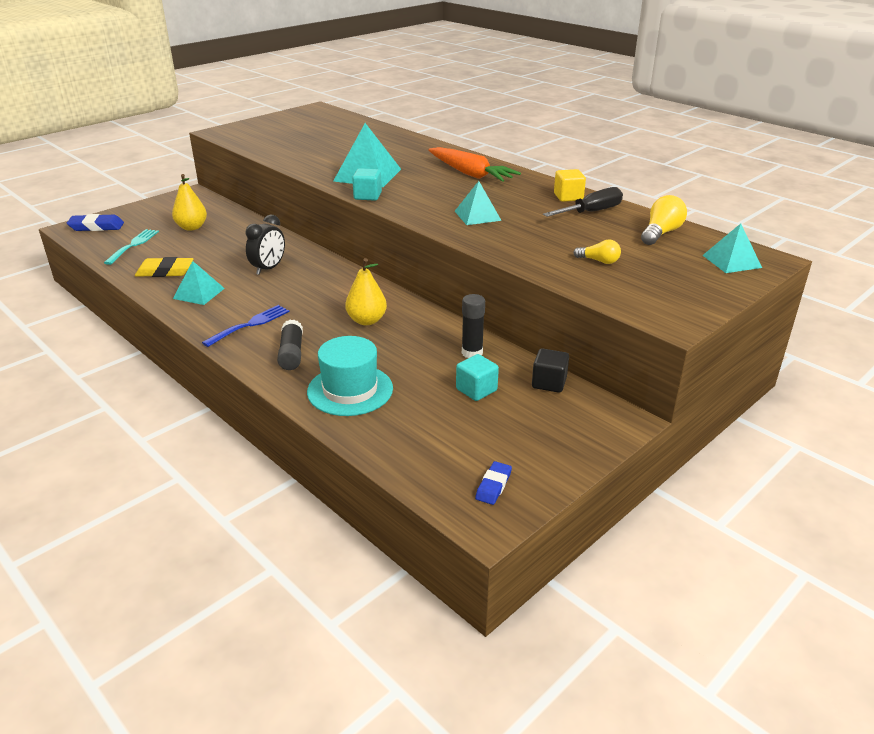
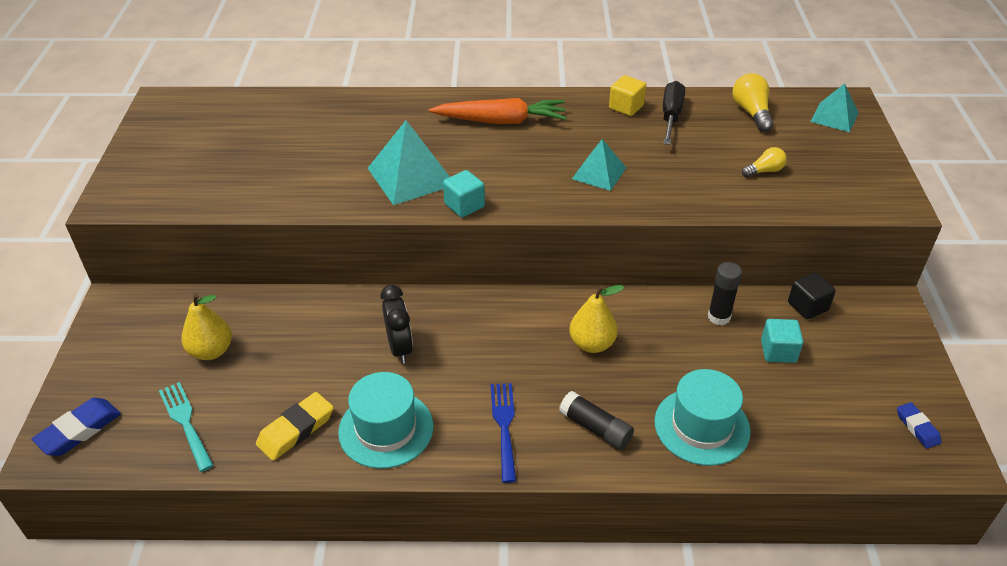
camera: 45 degrees left, 10 degrees up
(199, 293) = (386, 429): turquoise pyramid -> turquoise hat

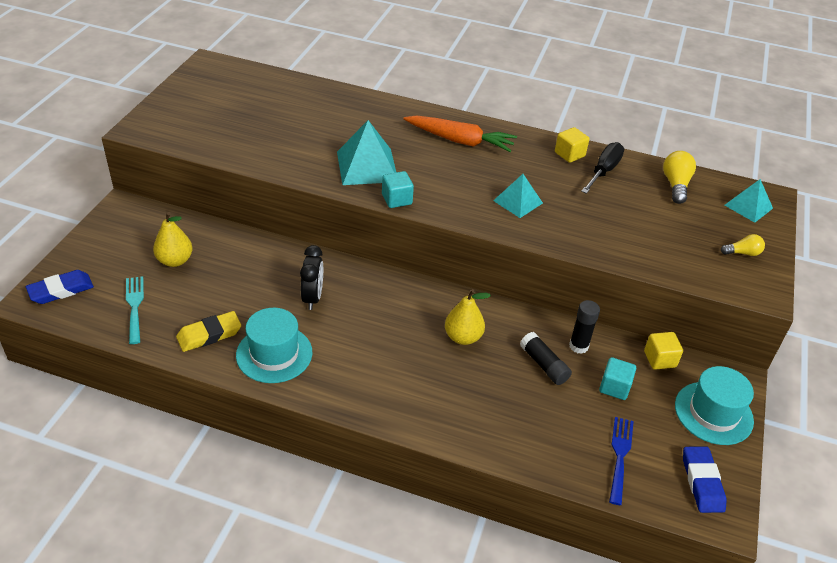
camera: 15 degrees right, 0 degrees up
(504, 426) = (363, 378): blue fork -> blue fork (620, 456)
(595, 428) = (433, 401): black glue stick -> black glue stick (544, 365)
(701, 426) = (519, 425): turquoise hat -> turquoise hat (713, 413)
(764, 171) = (659, 235): yellow light bulb -> yellow light bulb (742, 253)
(807, 306) = (659, 359): black cube -> yellow cube
(917, 427) = (702, 482): blue eraser -> blue eraser, size x1.61

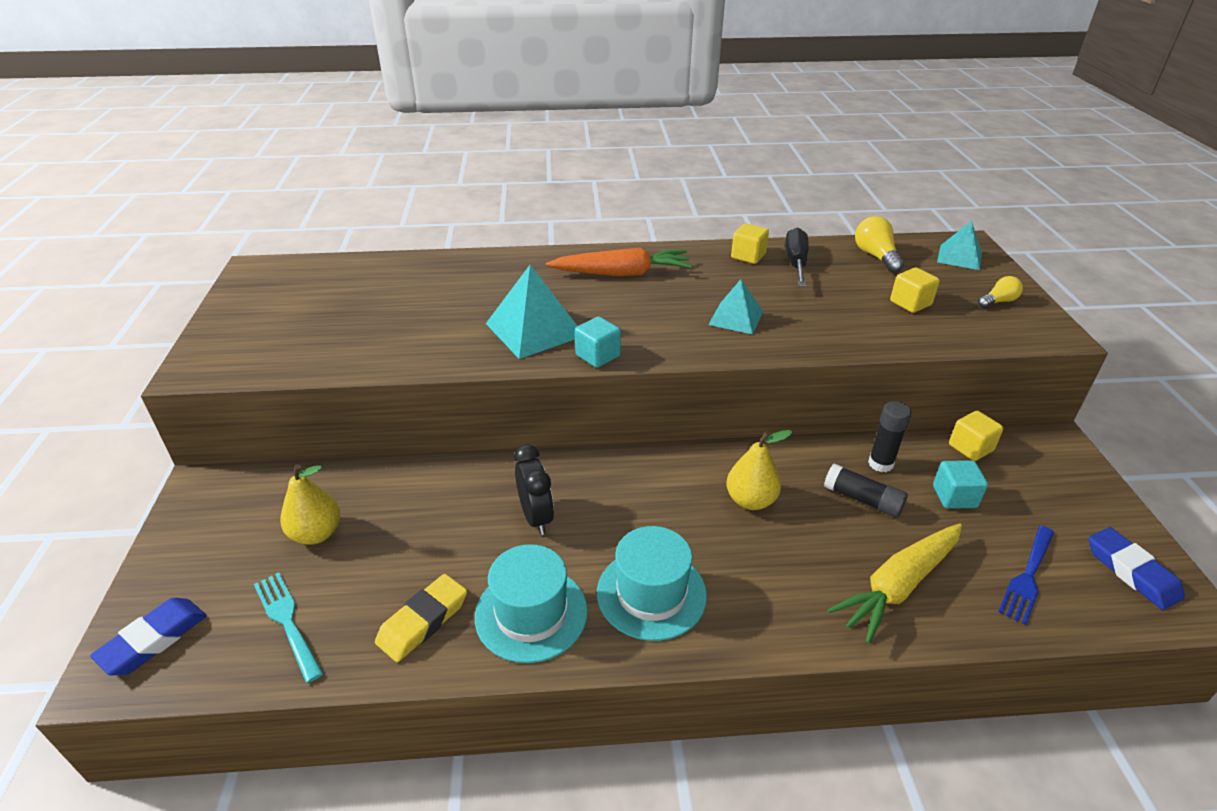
camera: 20 degrees left, 5 degrees down
(521, 426) = (898, 586): none -> yellow carrot
(620, 456) = (1027, 577): blue fork -> blue fork turned 135 degrees counterclockwise
(666, 232) = (910, 303): none -> yellow cube
(713, 413) = (1070, 487): turquoise hat -> turquoise hat (651, 593)

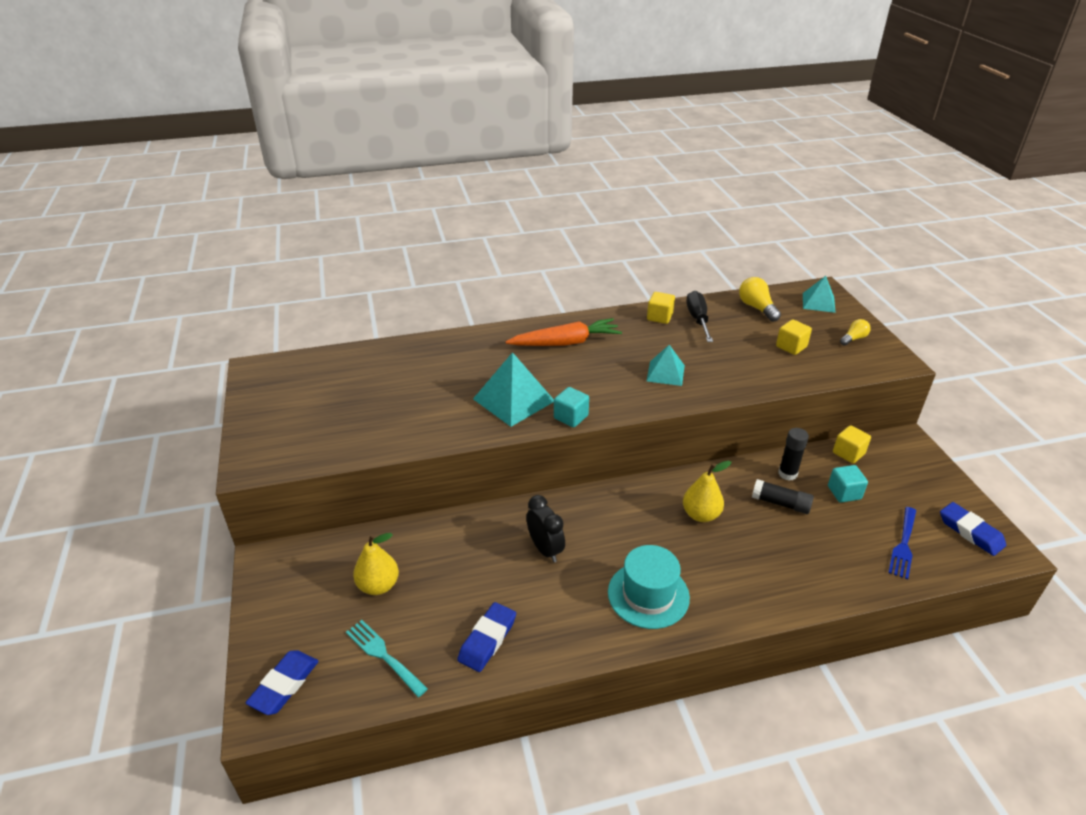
camera: 10 degrees left, 0 degrees up
(423, 621) = (487, 640): yellow eraser -> blue eraser
(531, 613) = (565, 622): turquoise hat -> none
(898, 586) = (818, 564): yellow carrot -> none

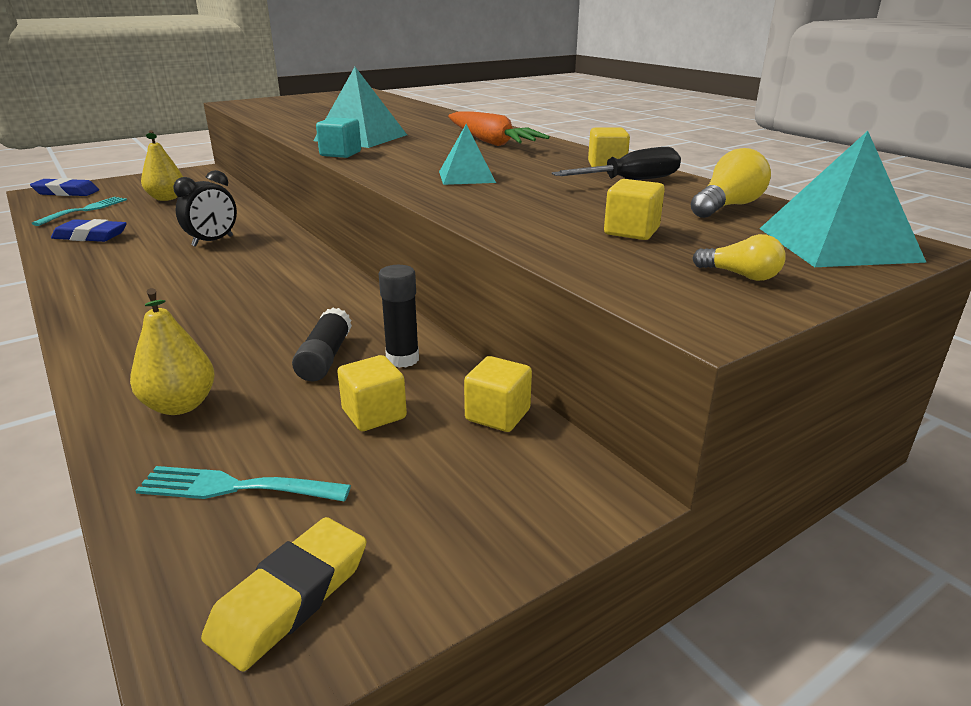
camera: 70 degrees right, 10 degrees down
(648, 595) = (136, 291): turquoise hat -> none
(701, 514) = (284, 306): yellow pear -> yellow pear (180, 405)
(818, 302) = (837, 244): turquoise pyramid -> turquoise pyramid, size x1.60
(844, 493) = (374, 414): turquoise cube -> yellow cube
(903, 545) = (235, 487): blue fork -> turquoise fork
(970, 532) = (291, 598): blue eraser -> yellow eraser

